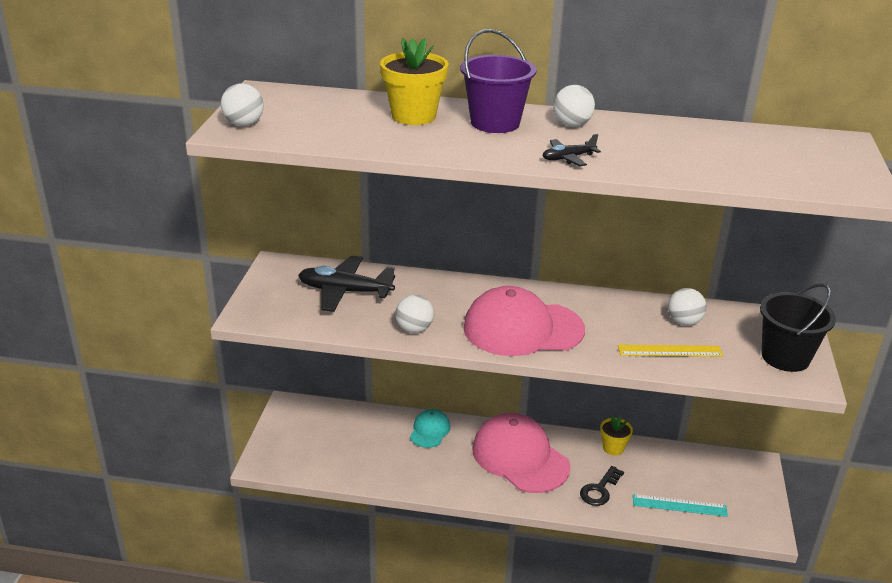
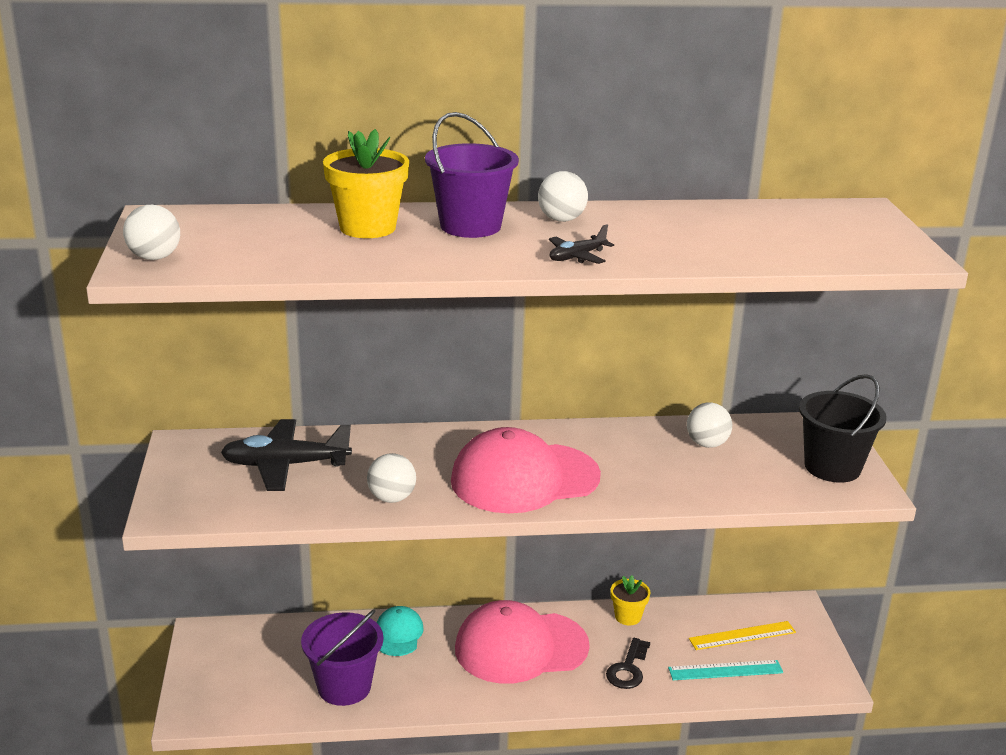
camera: 15 degrees left, 5 degrees down
(377, 464) = (344, 687): none -> purple bucket
(520, 457) = (521, 647): pink cap -> pink cap turned 45 degrees counterclockwise
(670, 351) = (704, 479): yellow ruler -> yellow ruler (742, 635)

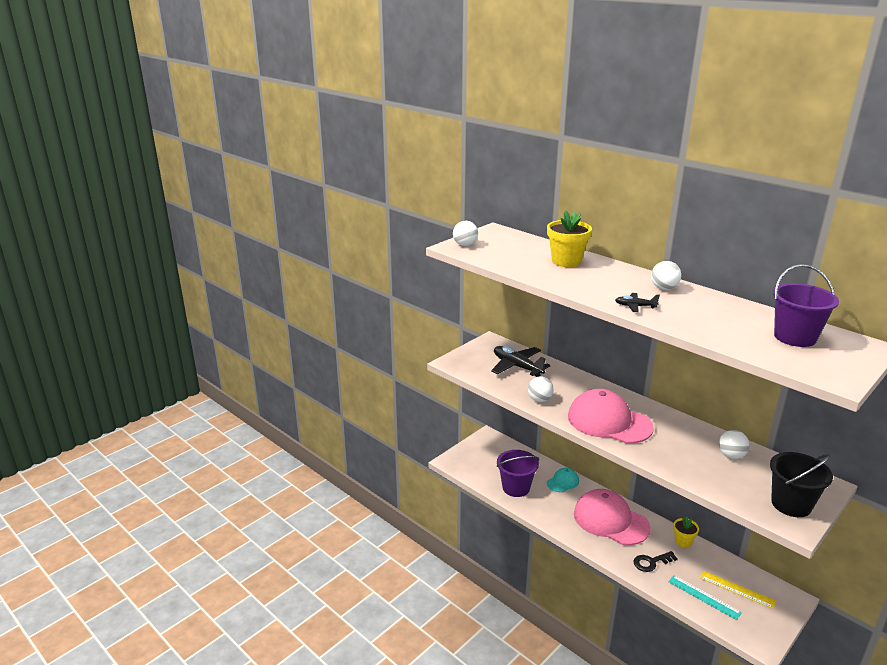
camera: 50 degrees right, 0 degrees up
(470, 226) = (613, 276): purple bucket -> purple bucket (795, 337)

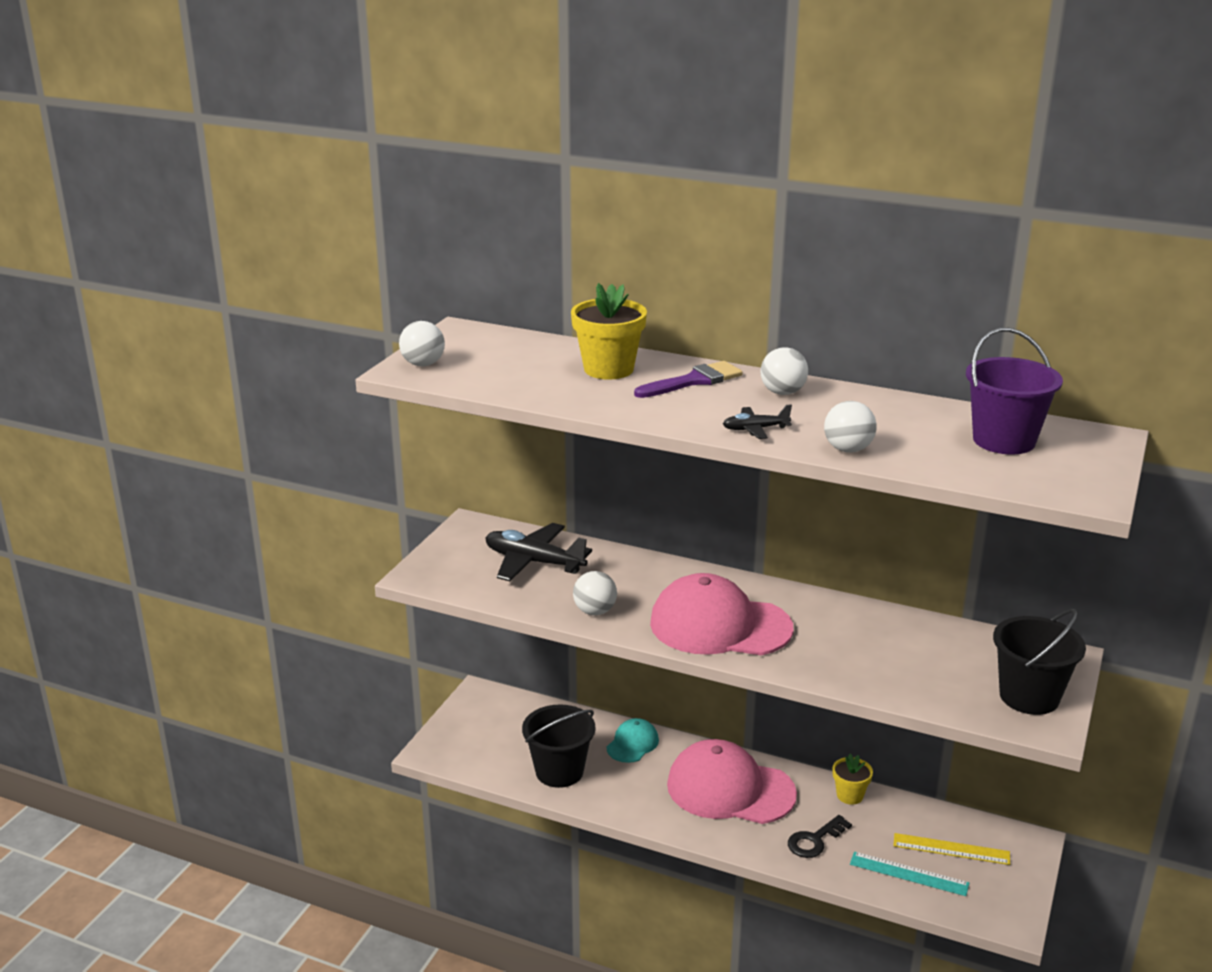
camera: 20 degrees left, 0 degrees up
(516, 488) = (559, 771): purple bucket -> black bucket
(613, 274) = (694, 381): none -> purple brush
(731, 455) = (919, 641): white ball -> white ball (848, 449)

